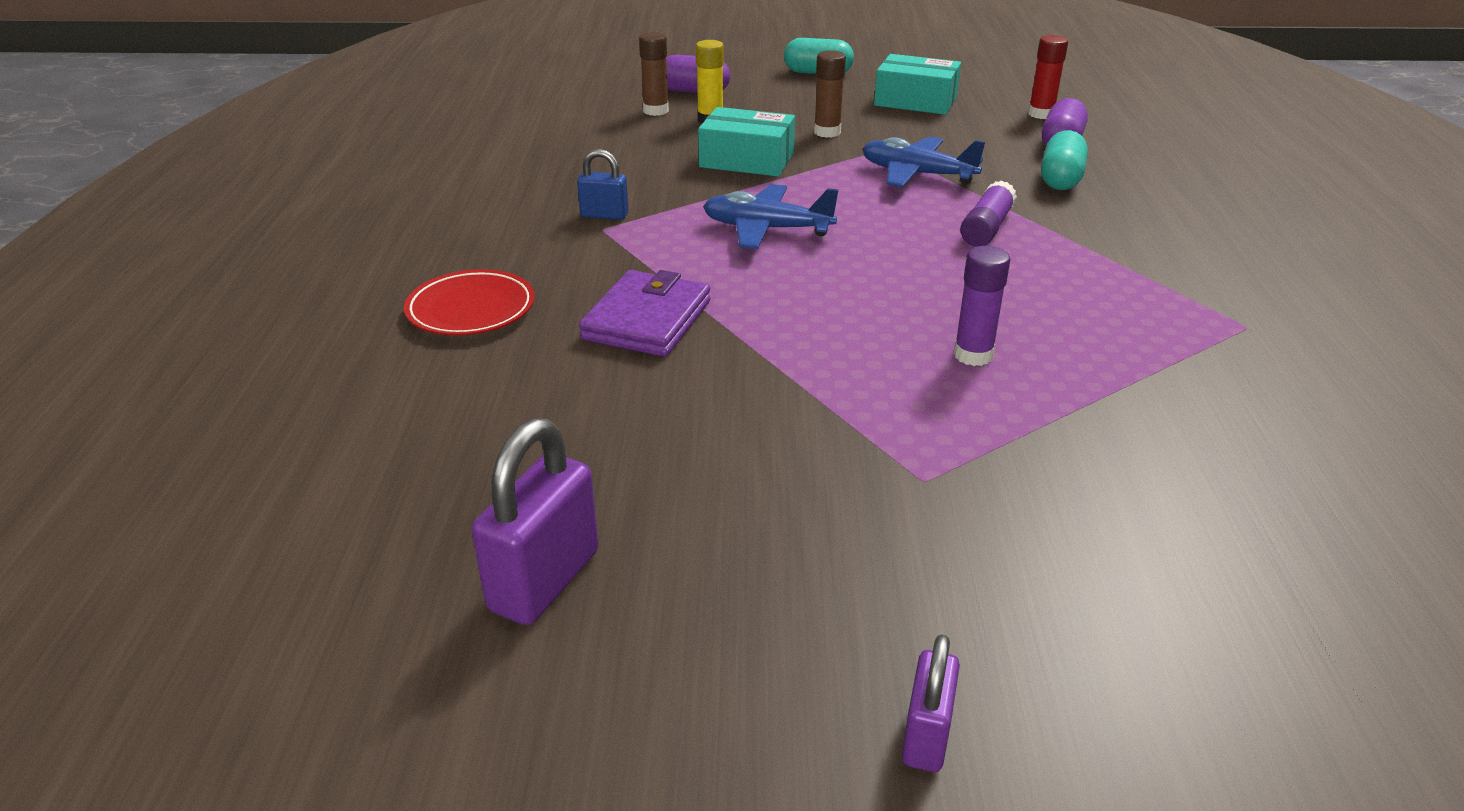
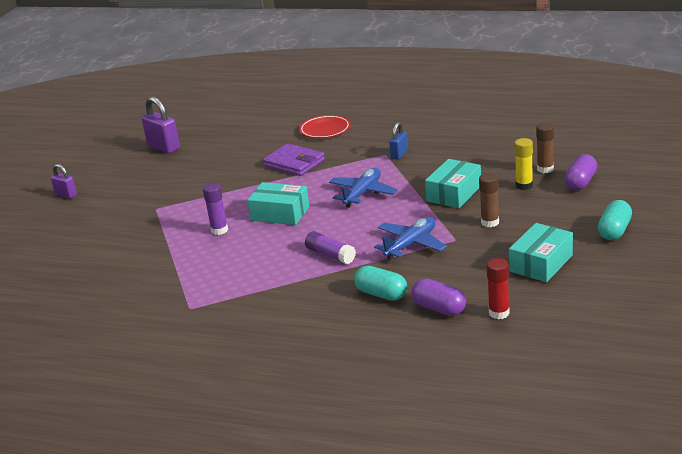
camera: 110 degrees right, 5 degrees down
(873, 297) = (280, 213): none -> turquoise box

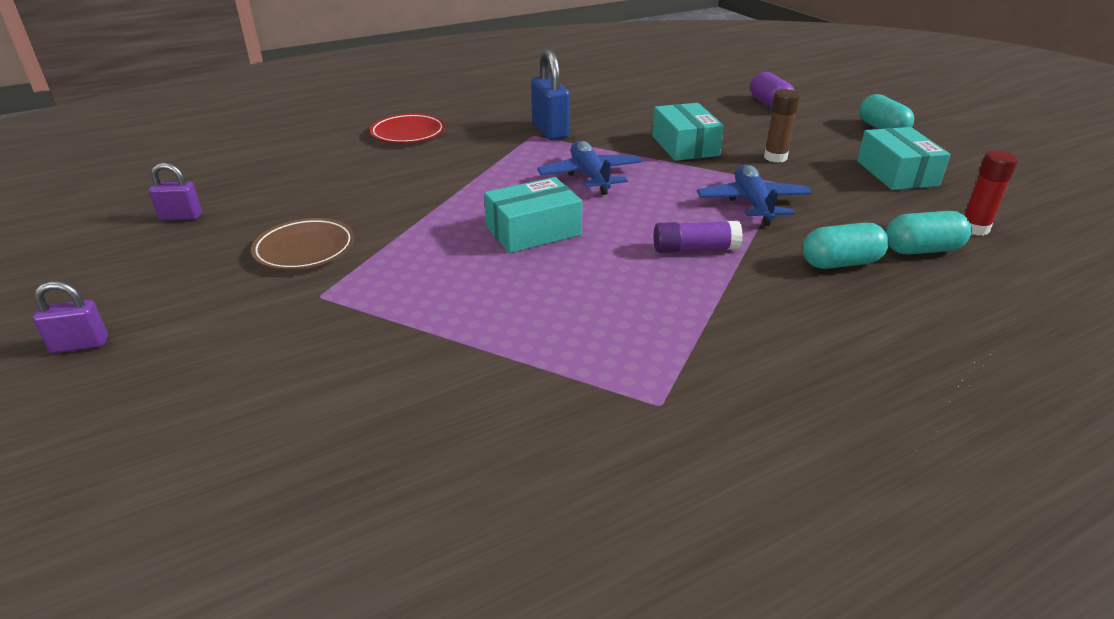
camera: 50 degrees left, 5 degrees up
(164, 147) = (181, 217): purple padlock -> purple padlock, size x0.59
(182, 183) = (305, 249): none -> brown plate
(219, 230) = (487, 282): purple glue stick -> none
(294, 163) = (437, 174): purple wallet -> none
(399, 154) = (550, 131): blue padlock -> blue padlock, size x1.69
(439, 308) = (922, 249): purple capsule -> turquoise capsule
(524, 185) = (731, 120): yellow glue stick -> none
(545, 169) = (717, 103): brown glue stick -> none

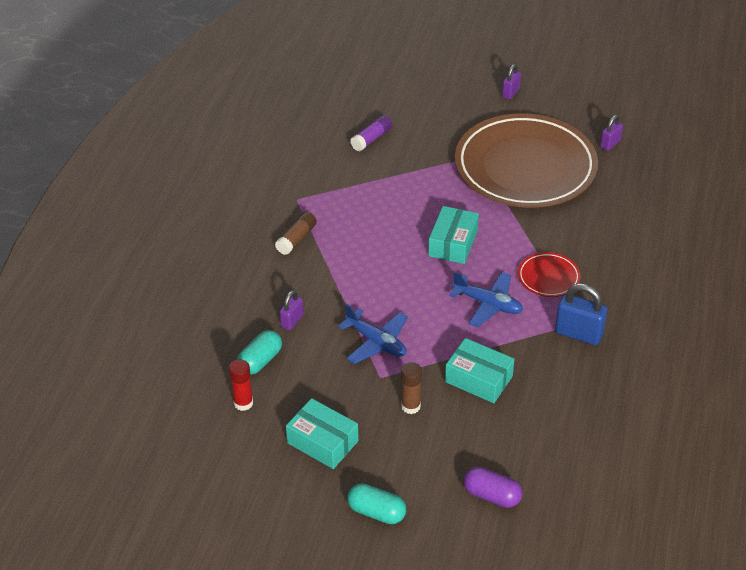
camera: 135 degrees right, 10 degrees up
(305, 249) = (525, 167): brown plate -> brown plate, size x2.48
(408, 133) = (648, 268): red plate -> red plate (548, 277)
(695, 249) = (367, 284): purple glue stick -> purple glue stick (371, 139)
(731, 345) = (296, 239): none -> brown glue stick
(840, 263) = (292, 321): turquoise capsule -> purple padlock

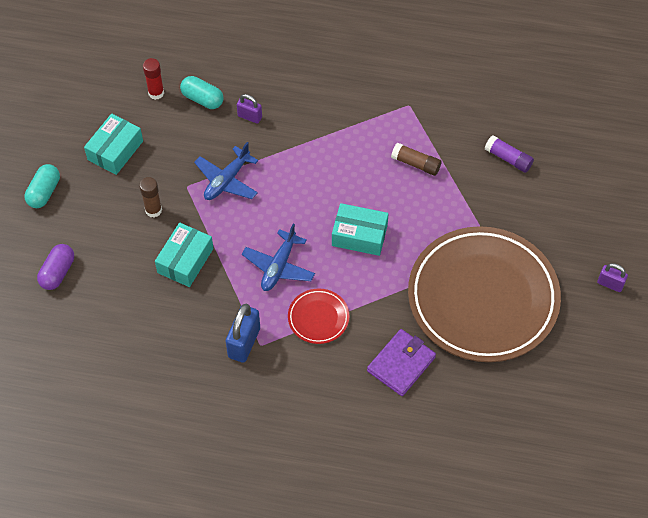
camera: 85 degrees right, 15 degrees up
(296, 239) = (354, 110): brown glue stick -> brown glue stick (416, 164)
(597, 224) = (401, 364): none -> purple wallet
(610, 144) = (535, 382): purple padlock -> none

